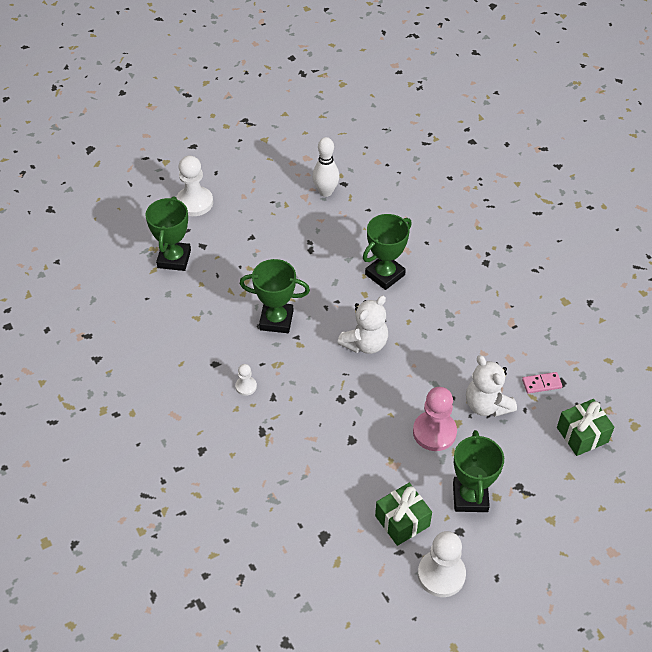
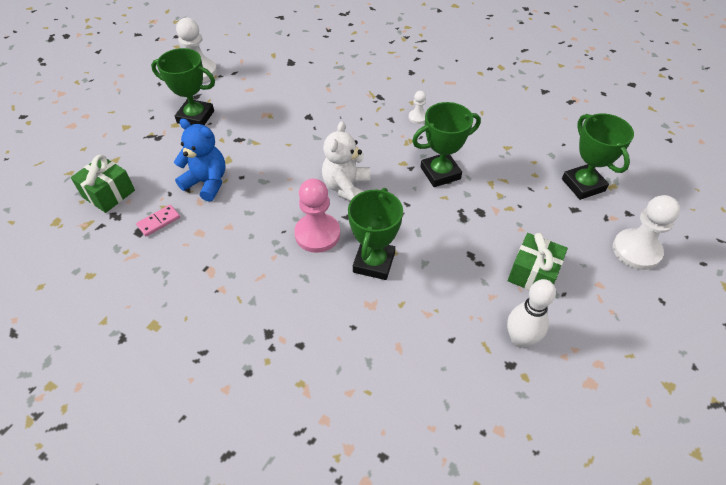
camera: 150 degrees right, 0 degrees up
(402, 521) = (241, 87): green gift -> green gift (533, 274)
(434, 432) = (244, 146): pink pawn -> pink pawn (317, 234)
(470, 497) = (195, 117): green trophy -> green trophy turned 45 degrees counterclockwise
(486, 405) = (207, 183): white teddy bear -> blue teddy bear

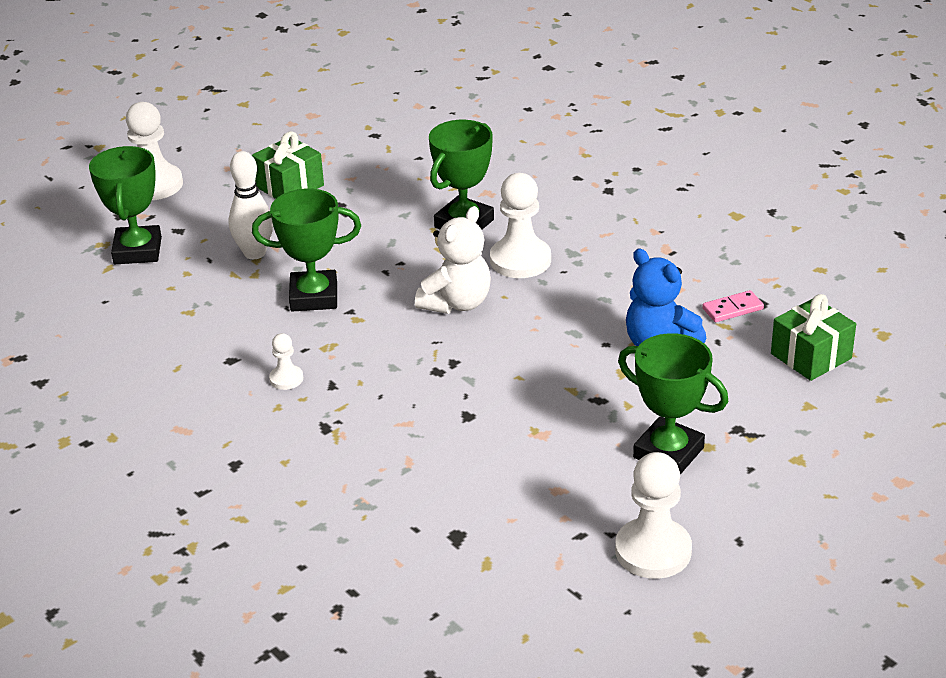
camera: 160 degrees left, 15 degrees down
(317, 234) = (520, 260): pink pawn -> white pawn
(520, 339) = (350, 147): white bowling pin -> white bowling pin (254, 253)

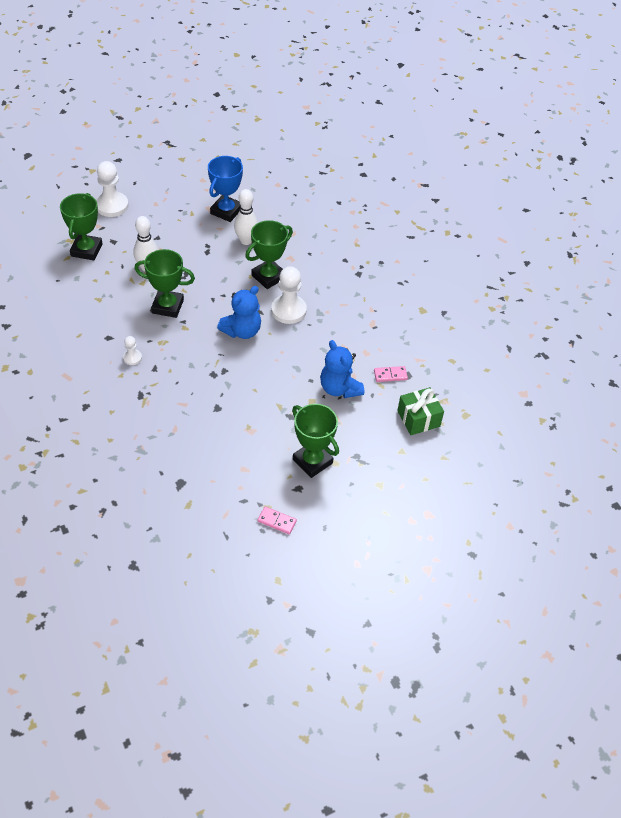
camera: 10 degrees right, 15 degrees up
(290, 186) = (184, 225): green gift -> none
(351, 154) = (226, 211): none -> blue trophy
(403, 185) = (246, 241): none -> white bowling pin
(457, 303) = (242, 331): white teddy bear -> blue teddy bear
(653, 551) = (277, 521): white pawn -> pink domino

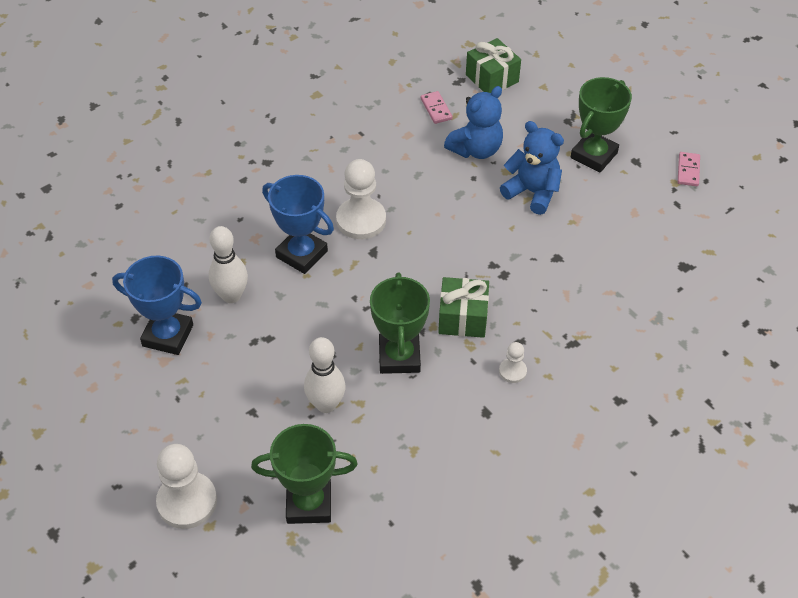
camera: 100 degrees left, 0 degrees up
(185, 343) = (462, 318): none -> green gift
(242, 331) = (416, 261): blue teddy bear -> blue teddy bear (532, 192)
(268, 277) = (301, 254): green trophy -> blue trophy

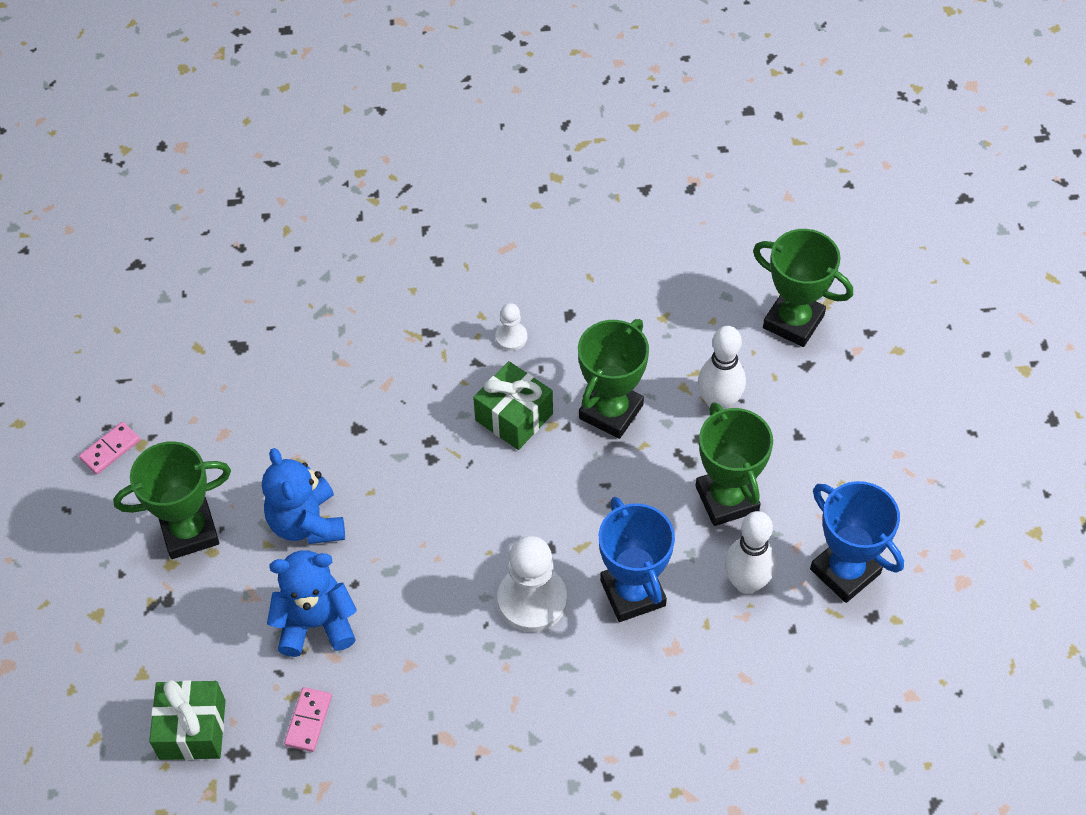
camera: 145 degrees left, 5 degrees up
(187, 501) = (908, 382): white pawn -> none
(277, 340) = (727, 499): none -> green trophy

